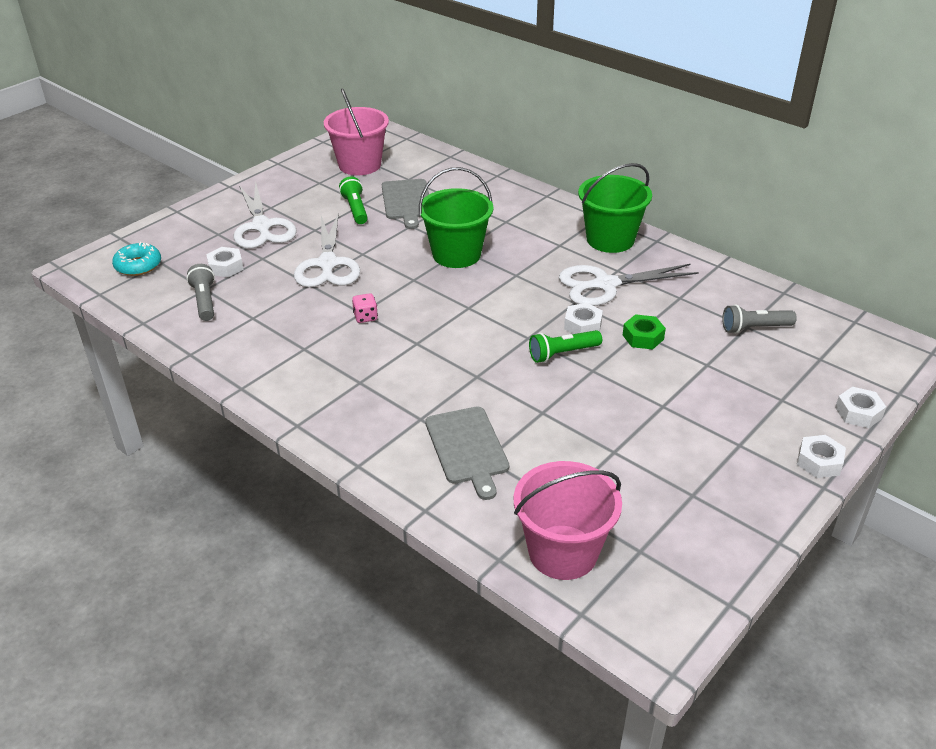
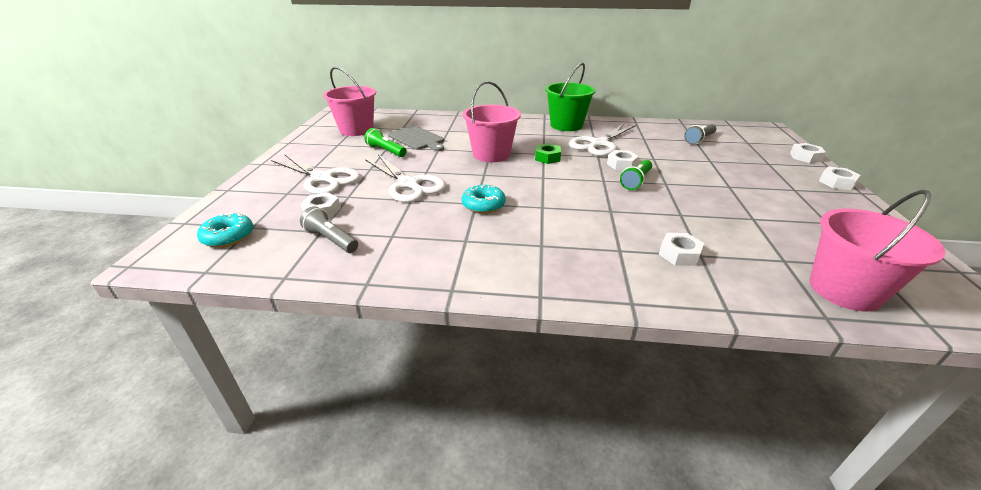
camera: 35 degrees left, 5 degrees down
(365, 317) = (483, 205): pink dice -> turquoise donut
(456, 254) = (491, 154): green bucket -> pink bucket
(467, 448) = (679, 254): grey cutting board -> white nut
(643, 337) = (660, 160): green nut -> green nut (547, 158)

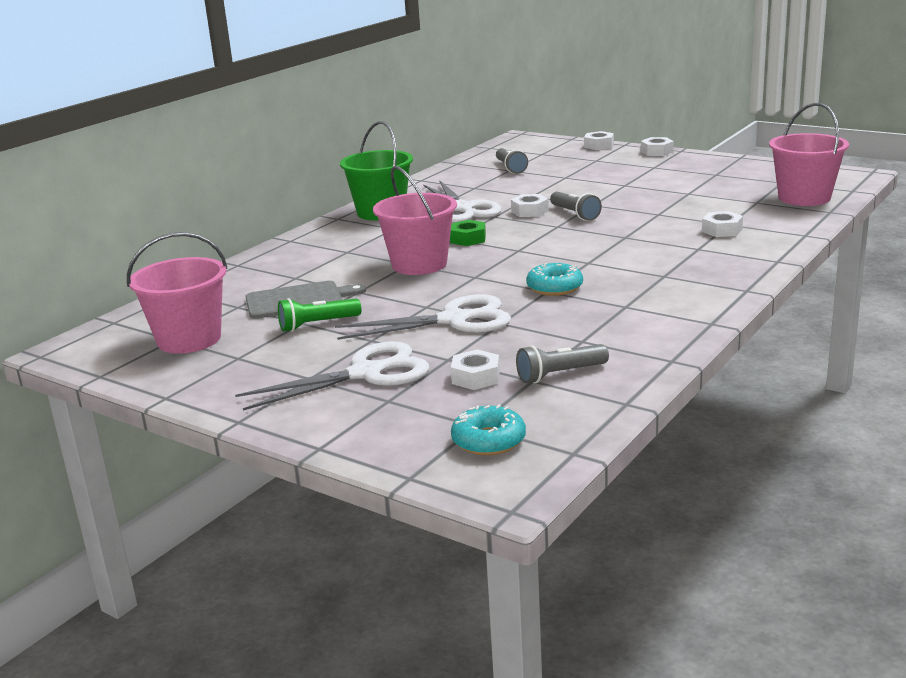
camera: 60 degrees left, 10 degrees down
(636, 181) = (575, 214): green flashlight -> grey flashlight

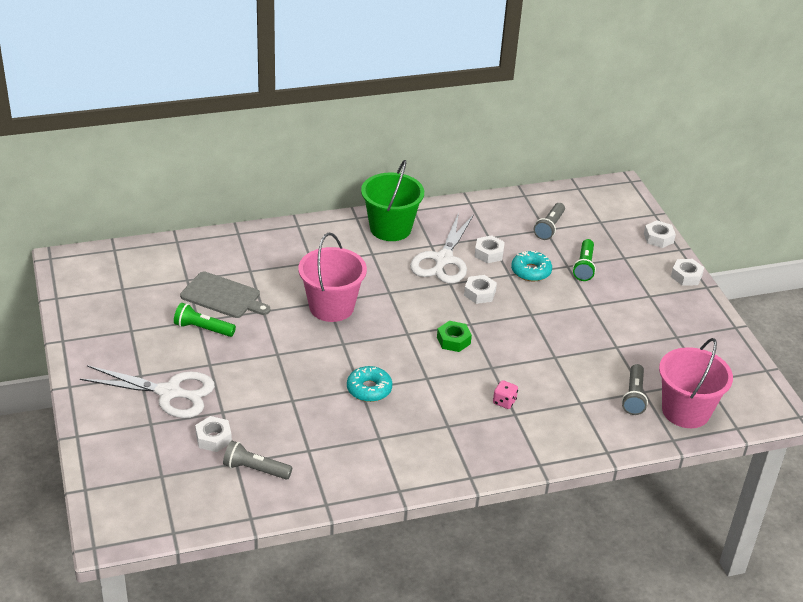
camera: 35 degrees right, 15 degrees up
(189, 339) = (129, 295): pink bucket -> none
(453, 320) = (272, 378): white scissors -> none
(468, 239) = (397, 299): green nut -> green nut (453, 340)
(488, 441) = (151, 492): turquoise donut -> turquoise donut (531, 271)
(575, 214) = (502, 317): grey flashlight -> grey flashlight (633, 396)
(578, 173) = (584, 266): none -> green flashlight
(676, 247) = (504, 402): none -> pink dice
(722, 230) = (563, 406): white nut -> white nut (489, 253)

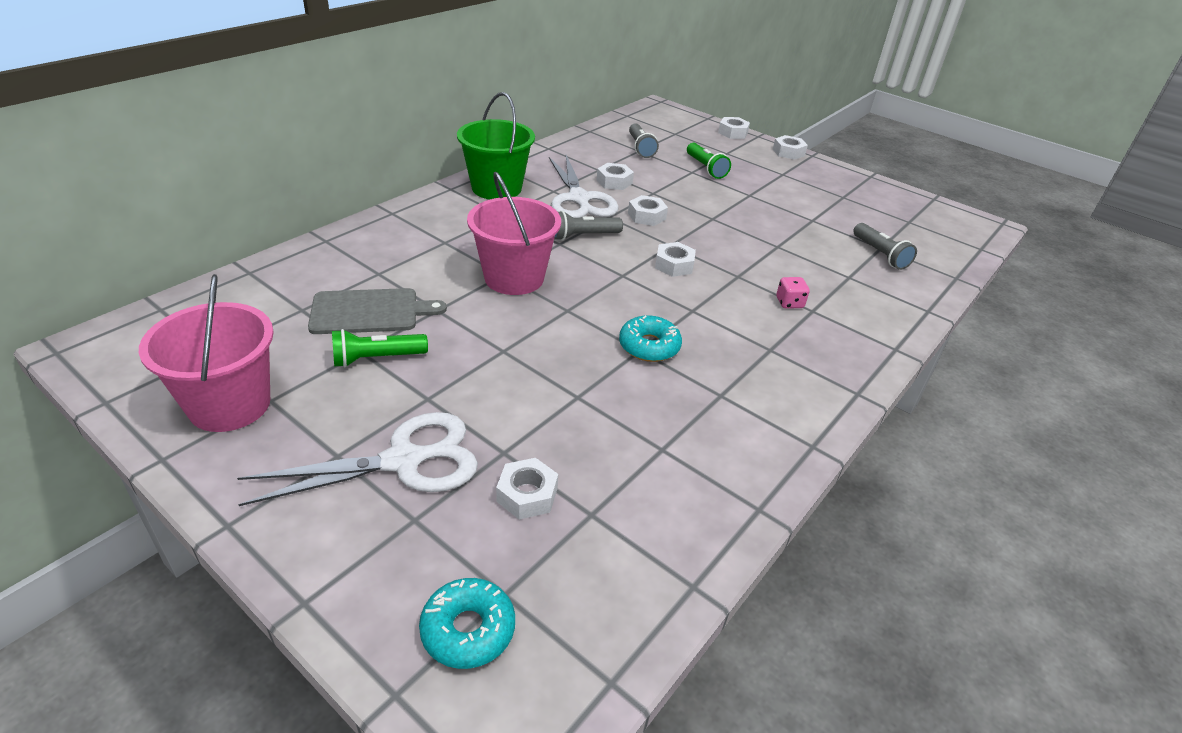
camera: 35 degrees left, 0 degrees up
(255, 469) = (626, 510): grey flashlight -> grey flashlight (583, 236)
(453, 340) = (674, 265): green nut -> white nut
(531, 271) = (668, 185): turquoise donut -> turquoise donut (468, 630)
(685, 411) = (931, 250): pink bucket -> pink bucket (229, 405)

